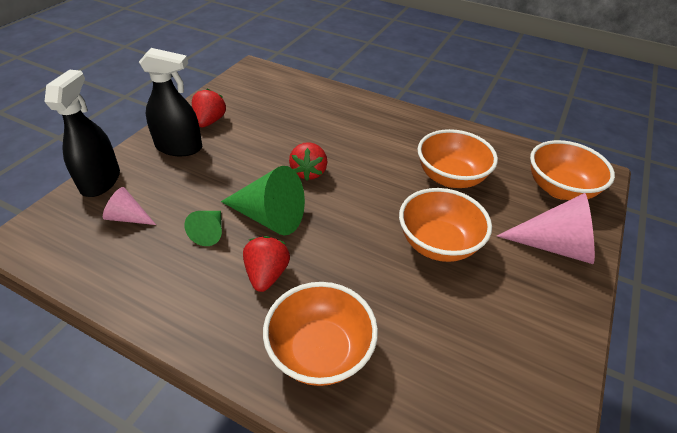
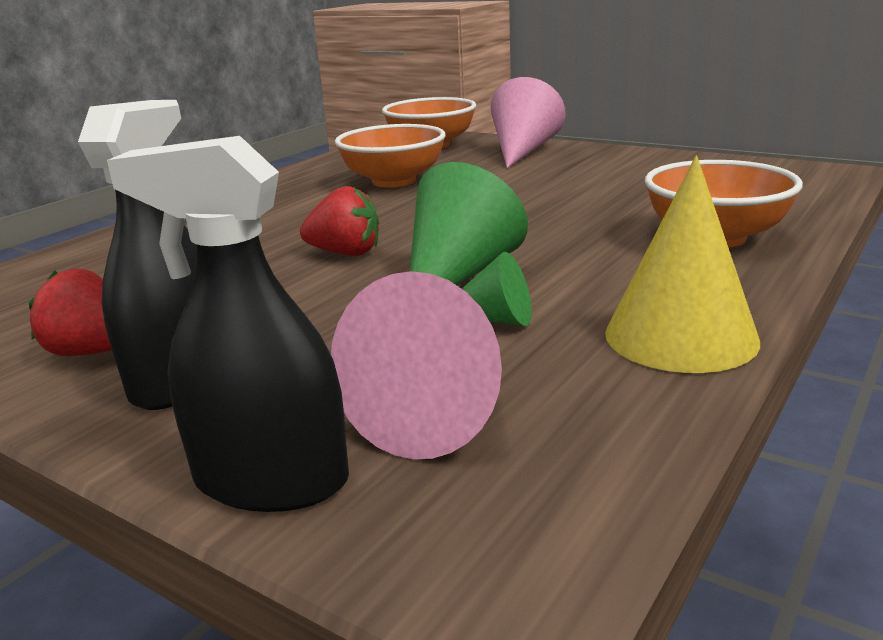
camera: 80 degrees left, 20 degrees down
(128, 217) = (438, 412): pink cone -> pink cone, size x1.83
(169, 305) = (680, 336): none -> yellow cone
(266, 274) = (591, 271): red strawberry -> none
(438, 244) = (520, 188): orange bowl -> none

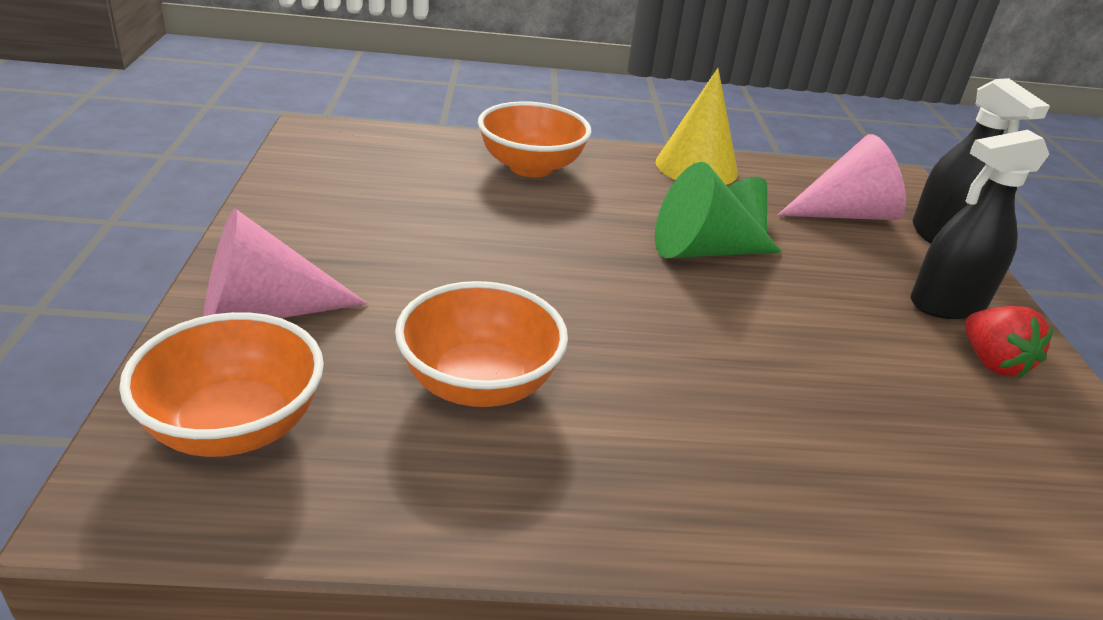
camera: 130 degrees left, 10 degrees up
(345, 253) = (724, 321): red strawberry -> none

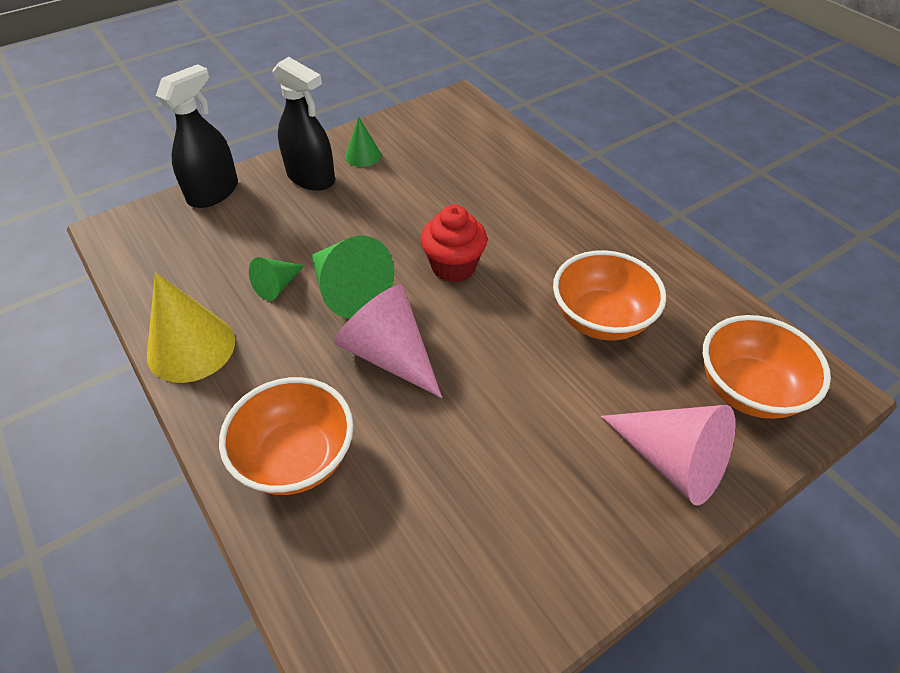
camera: 120 degrees left, 15 degrees up
(682, 326) = (453, 266): none -> red cupcake
(846, 214) = (213, 241): pink cone -> pink cone (389, 355)
(992, 363) = (363, 155): red strawberry -> green cone

